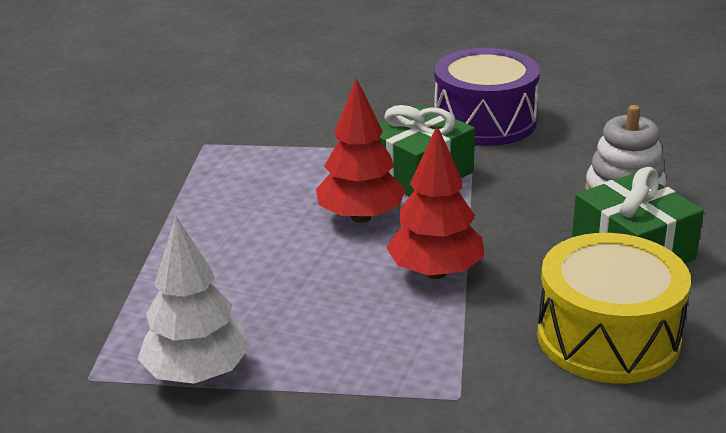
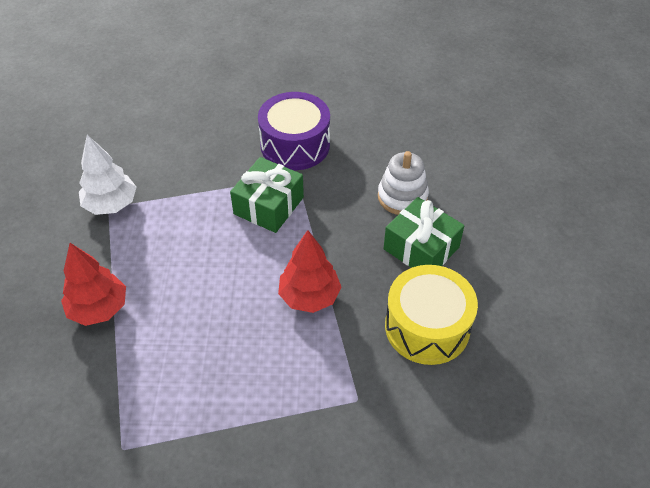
camera: 20 degrees left, 20 degrees up
(198, 373) = (192, 424): white tree -> white tree (111, 205)
(361, 217) = (244, 257): red tree -> red tree (99, 308)

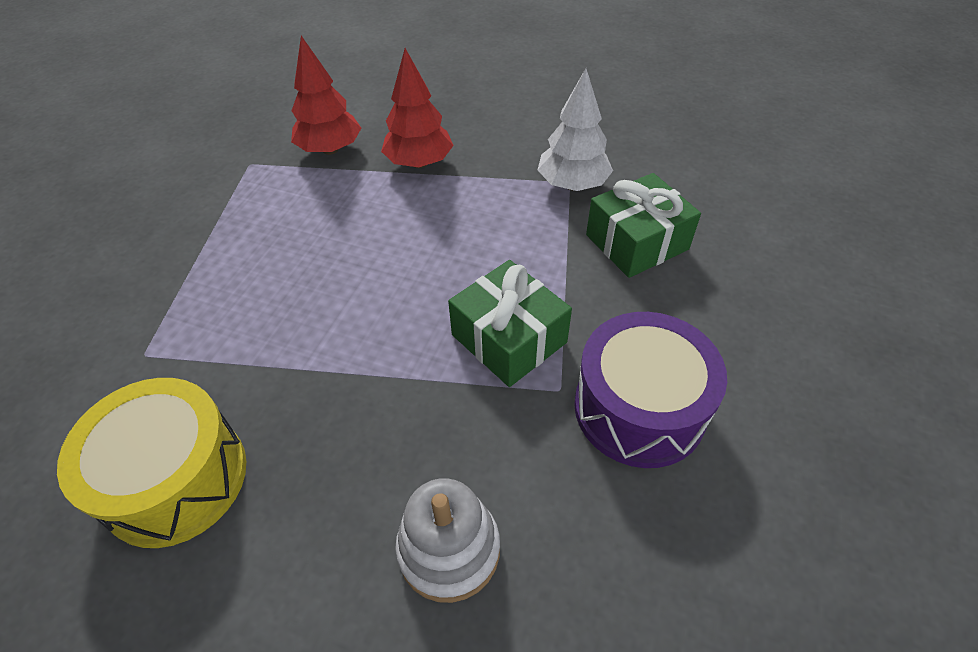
camera: 110 degrees right, 0 degrees up
(309, 296) = (321, 346): red tree -> red tree (330, 149)
(421, 248) = (318, 533): green gift -> green gift (636, 242)

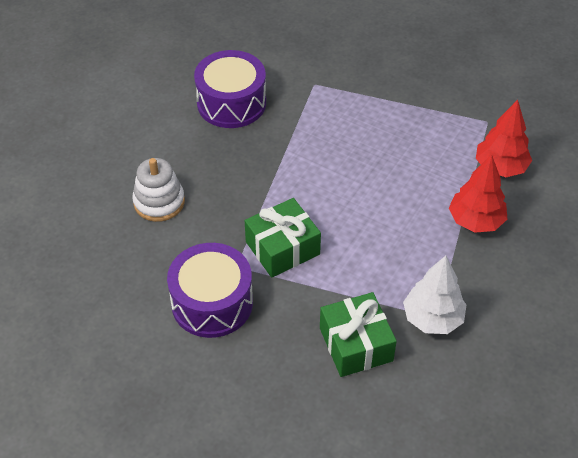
camera: 100 degrees right, 0 degrees up
(175, 478) = (231, 103): yellow drum -> purple drum

